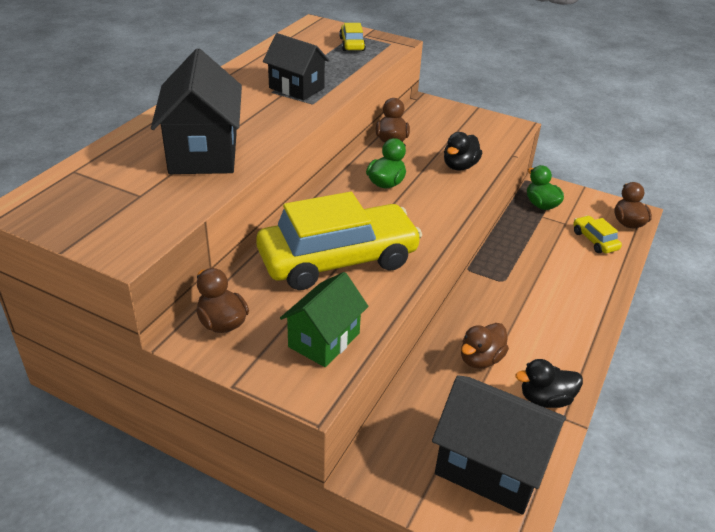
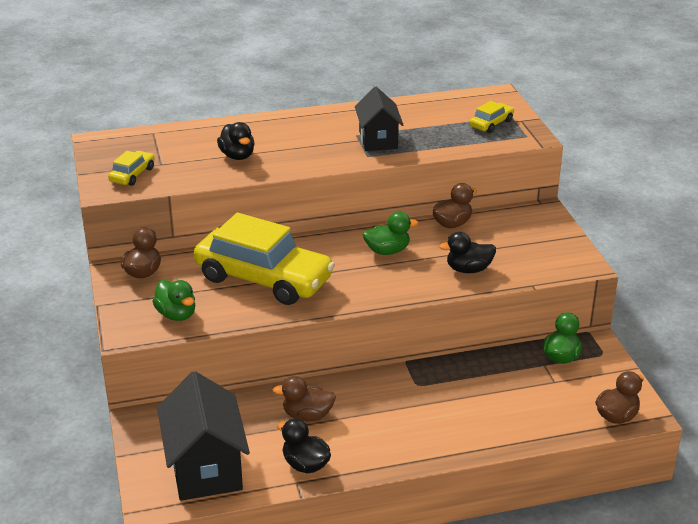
camera: 50 degrees right, 5 degrees down
(203, 153) = (237, 156): black house -> black duck
(324, 340) = (176, 314): green house -> green duck
(594, 240) = (554, 408): yellow car -> yellow car (132, 175)

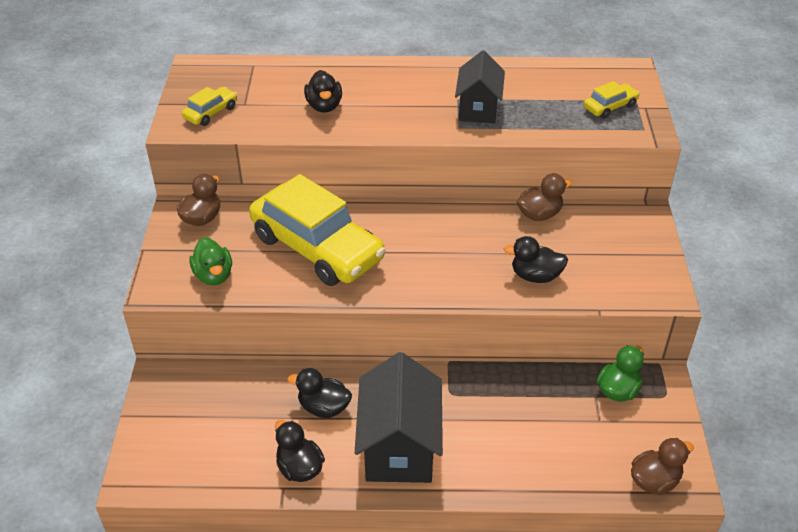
camera: 15 degrees right, 10 degrees up
(205, 468) = (200, 449): black house -> black house (399, 447)
(307, 415) = (324, 407): brown duck -> black duck
(387, 251) = (457, 236): green duck -> none

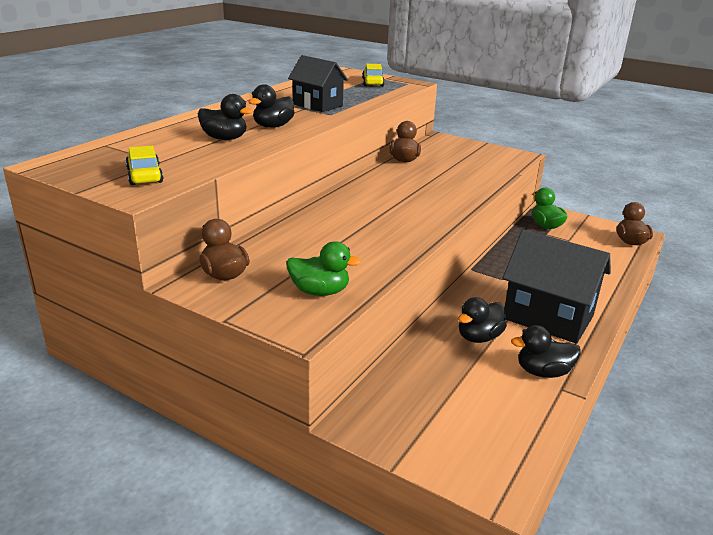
camera: 60 degrees left, 15 degrees down
(317, 248) = (342, 236): yellow car -> none
(535, 276) = (466, 179): black duck -> black duck (273, 126)

